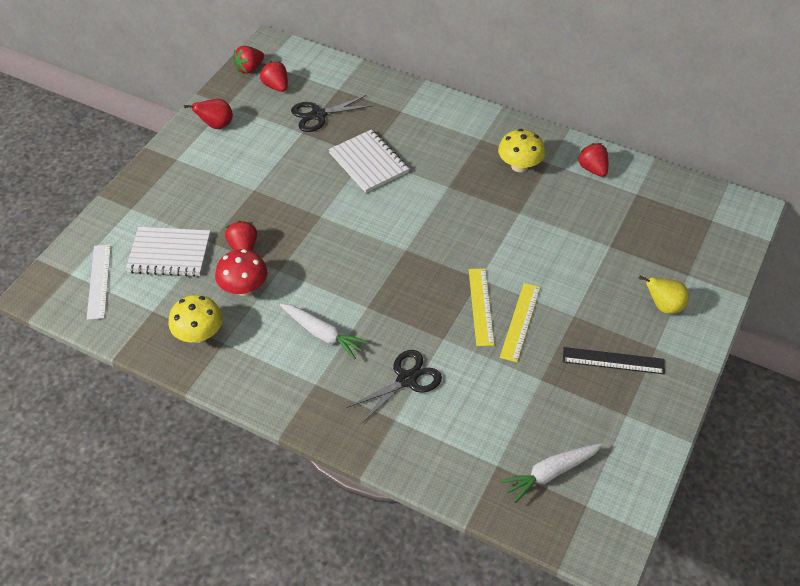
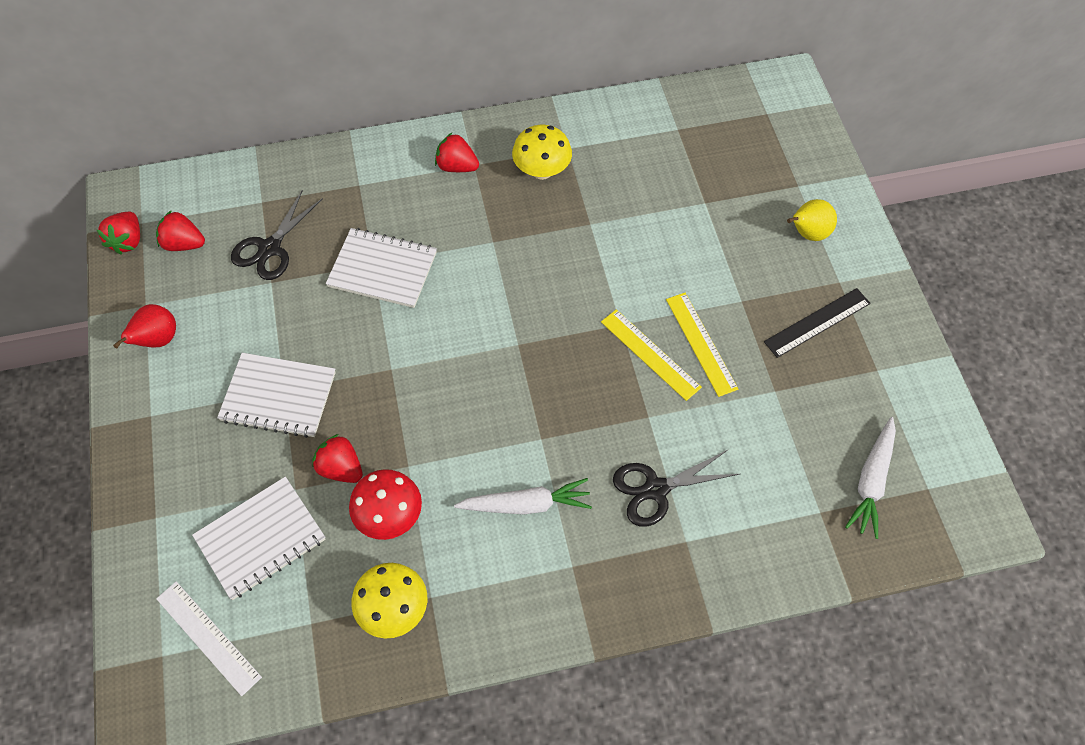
camera: 40 degrees left, 10 degrees up
(248, 191) = (278, 396): none -> white notebook
(406, 380) = (656, 489): black scissors -> black scissors turned 120 degrees counterclockwise
(592, 169) = (614, 128): red strawberry -> red strawberry (457, 166)

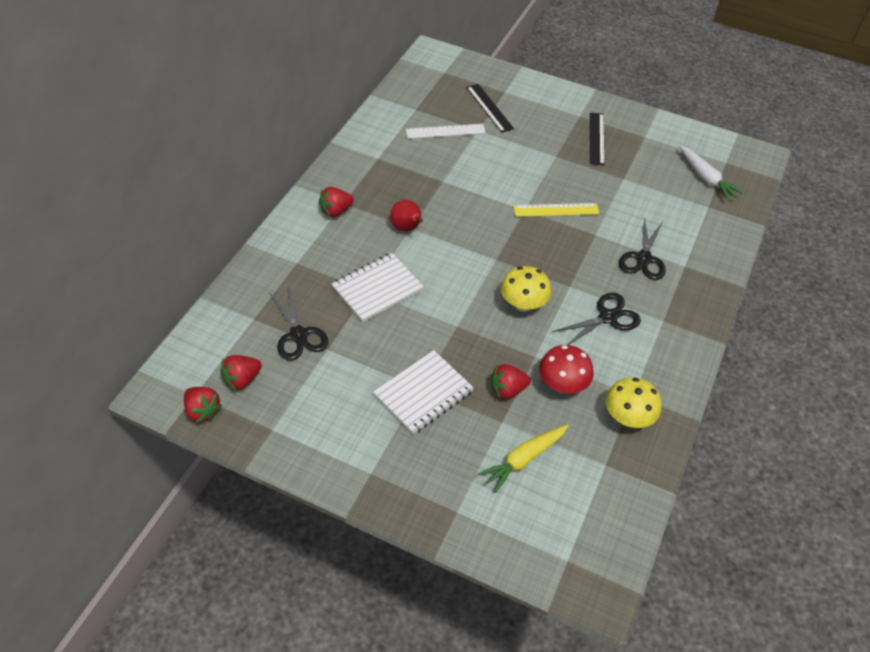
camera: 55 degrees left, 10 degrees down
(157, 340) = (310, 437): red pear -> red pear (407, 228)
(208, 637) = (574, 526): white ruler -> white ruler (445, 131)
(261, 539) = (524, 459): white notebook -> yellow carrot
(526, 504) = (607, 317): white carrot -> black scissors
(542, 171) = (382, 177): yellow mushroom -> yellow mushroom (523, 304)
(701, 343) = (568, 187): yellow ruler -> none
(754, 190) = (489, 108): none -> black ruler
(807, 233) = (538, 107): yellow pear -> none

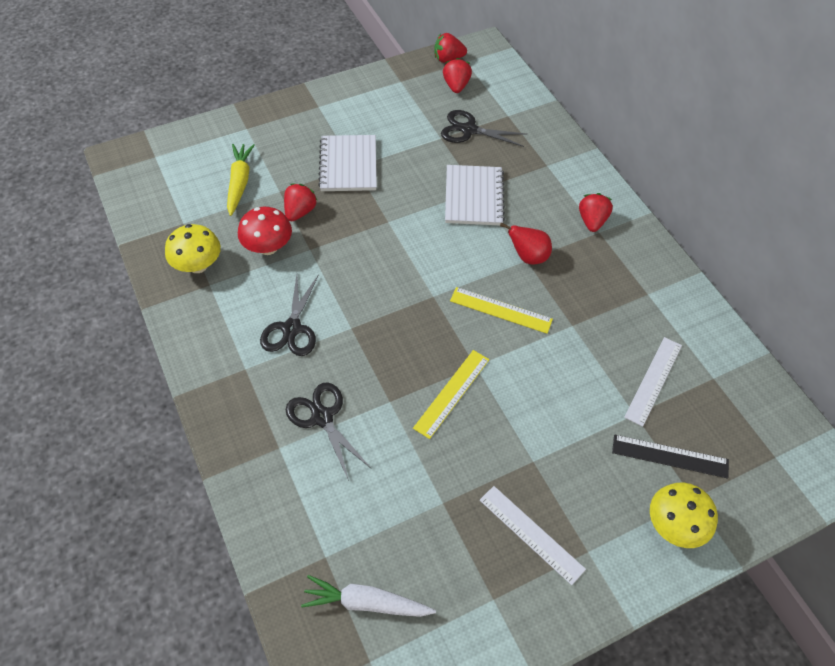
camera: 130 degrees right, 5 degrees up
(469, 219) = (500, 310): none -> yellow ruler
(523, 304) = (366, 279): yellow mushroom -> yellow mushroom (674, 525)
(596, 138) = (531, 534): black ruler -> white ruler

